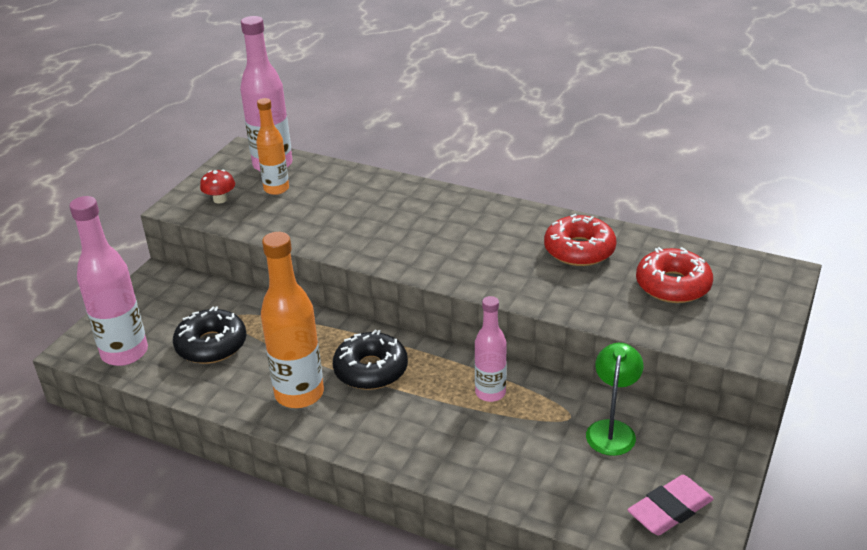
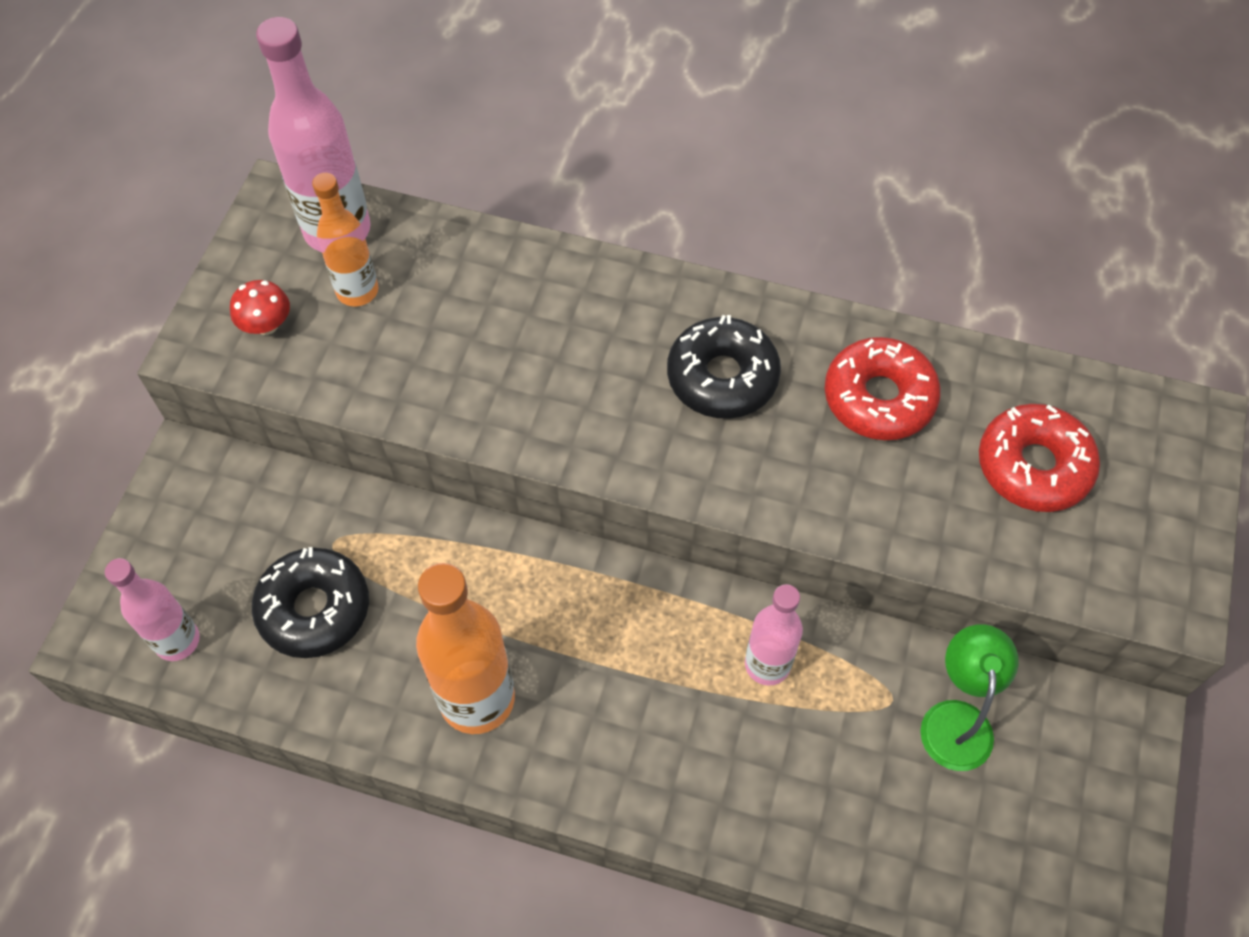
camera: 10 degrees left, 25 degrees up
(125, 353) = (177, 640): pink bottle -> pink bottle, size x0.62
(371, 370) = (577, 636): black donut -> black donut (722, 377)
(670, 509) = (1057, 864): pink eraser -> none

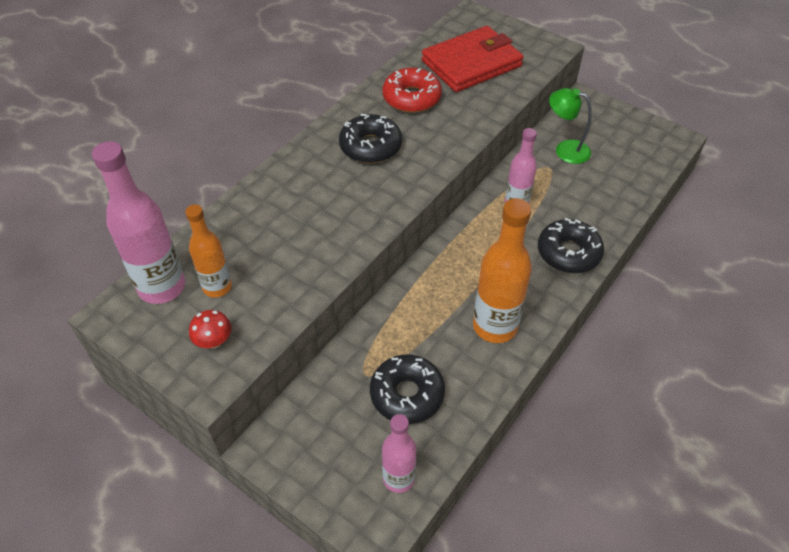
camera: 70 degrees left, 10 degrees down
(682, 782) = (568, 253): none -> black donut
(1033, 466) = (471, 63): red donut -> red wallet

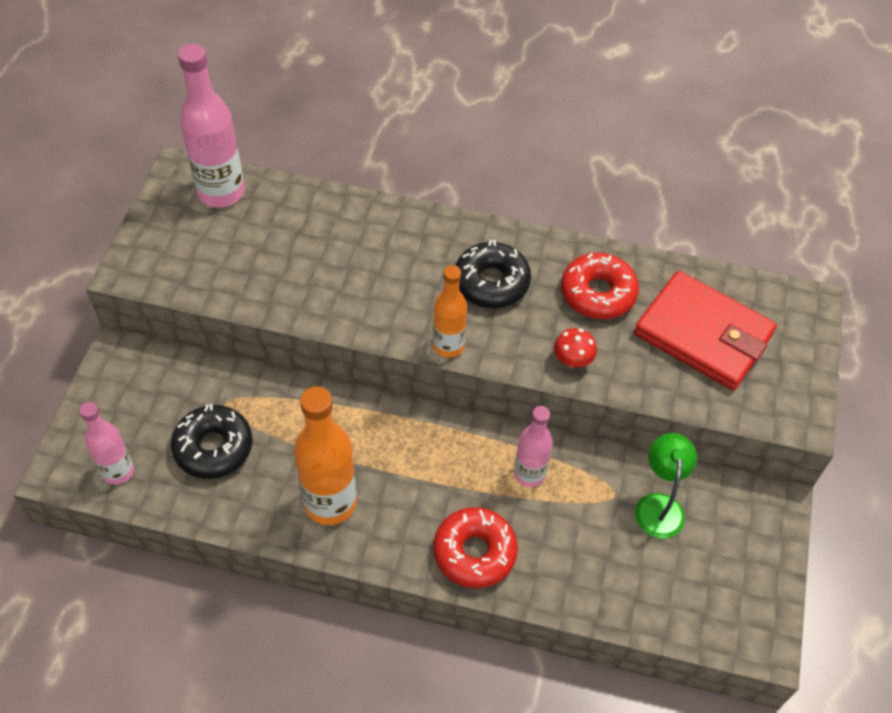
camera: 65 degrees right, 5 degrees up
(214, 341) = (175, 255): red mushroom -> red mushroom (572, 360)
(217, 287) = (237, 232): orange bottle -> orange bottle (448, 346)
(568, 253) = (474, 552): black donut -> red donut

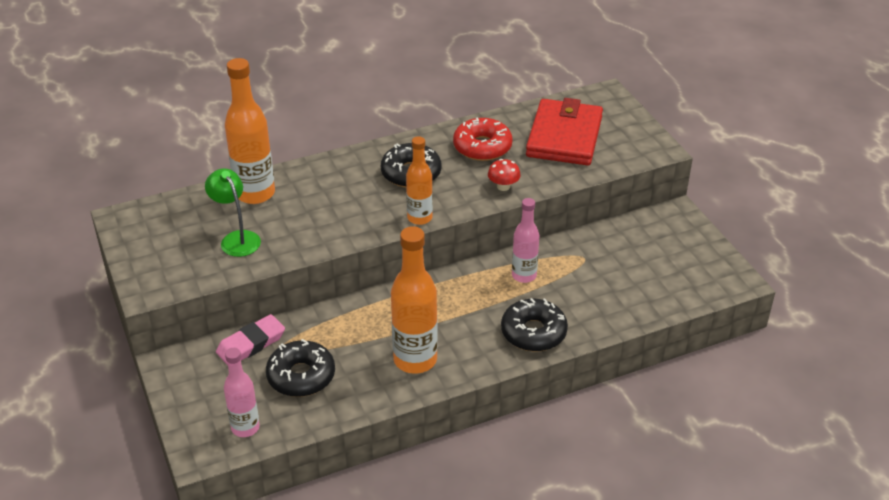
camera: 35 degrees left, 15 degrees down
(203, 379) = (251, 344): none -> pink eraser
(221, 192) = (168, 214): pink bottle -> none
(319, 215) = (255, 193): none -> orange bottle
(474, 552) = (533, 332): red donut -> black donut
(659, 505) = (614, 249): green lamp -> green lamp (236, 238)
(703, 334) = (564, 137): red wallet -> red wallet turned 75 degrees counterclockwise

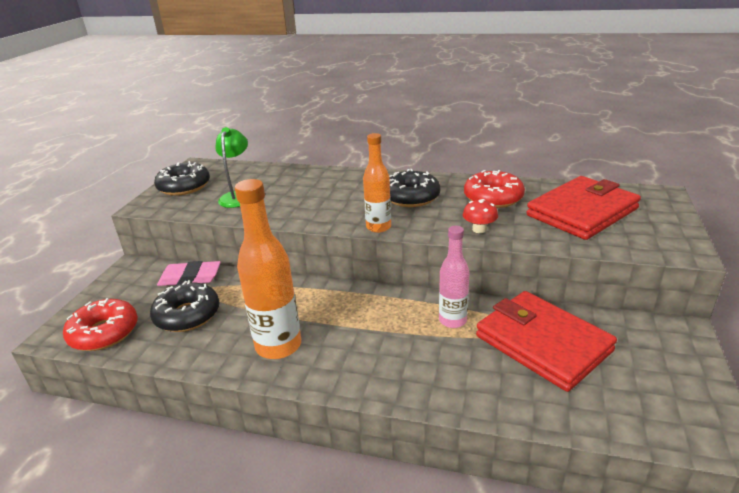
camera: 40 degrees right, 10 degrees down
(245, 427) = (104, 333): pink bottle -> red donut
(255, 193) = (287, 176): orange bottle -> none
(533, 332) = (407, 375): black donut -> black donut (184, 186)
(600, 264) = (543, 343): none -> red wallet

